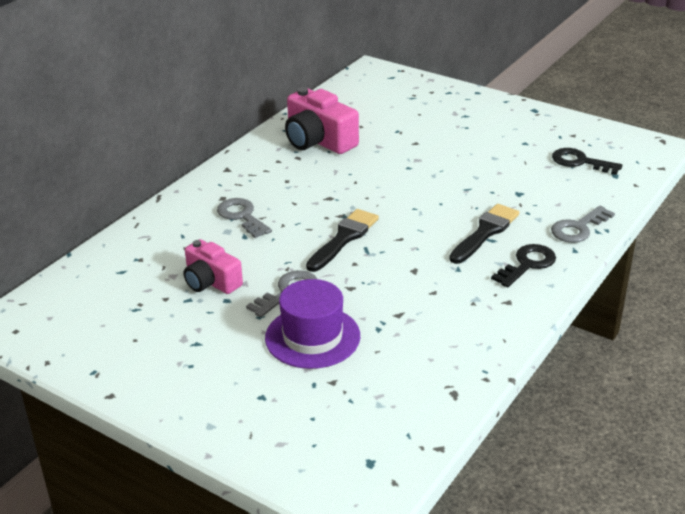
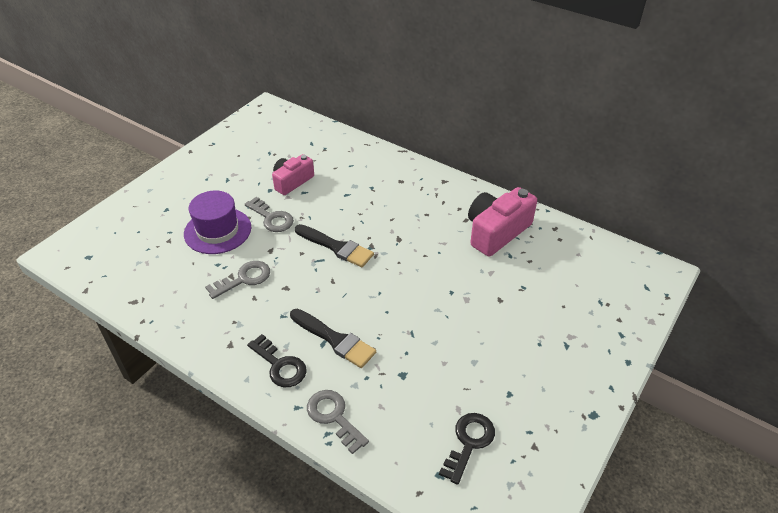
camera: 90 degrees right, 10 degrees up
(242, 216) = (373, 192): grey key -> grey key (244, 279)

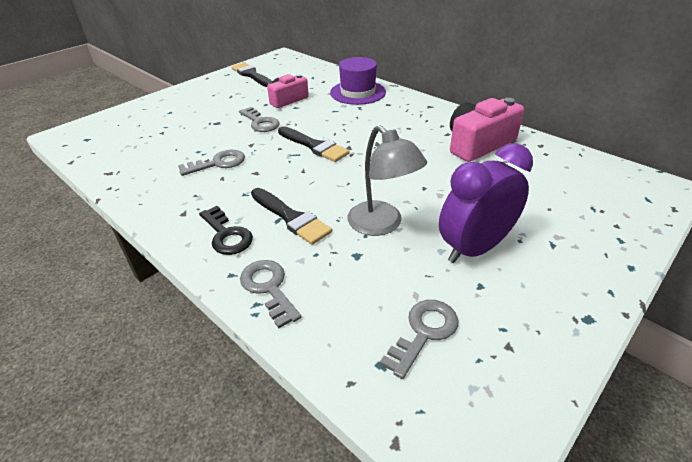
camera: 10 degrees right, 5 degrees down
(217, 230) = (208, 128): purple hat -> purple hat (358, 92)
(241, 144) = (252, 75): none -> black brush
(419, 339) = (382, 225): none -> grey lamp
(469, 442) = (424, 332): black key -> grey key
(502, 356) = (474, 248): none -> purple clock

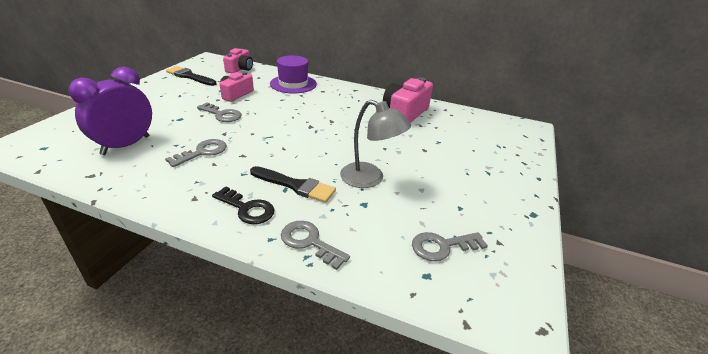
camera: 25 degrees left, 5 degrees down
(308, 70) = (240, 69): none -> pink camera
(314, 146) = (281, 128): black brush -> none
(424, 332) = (442, 246): grey key -> grey key turned 120 degrees counterclockwise
(474, 248) = (442, 184): purple clock -> purple clock (126, 145)

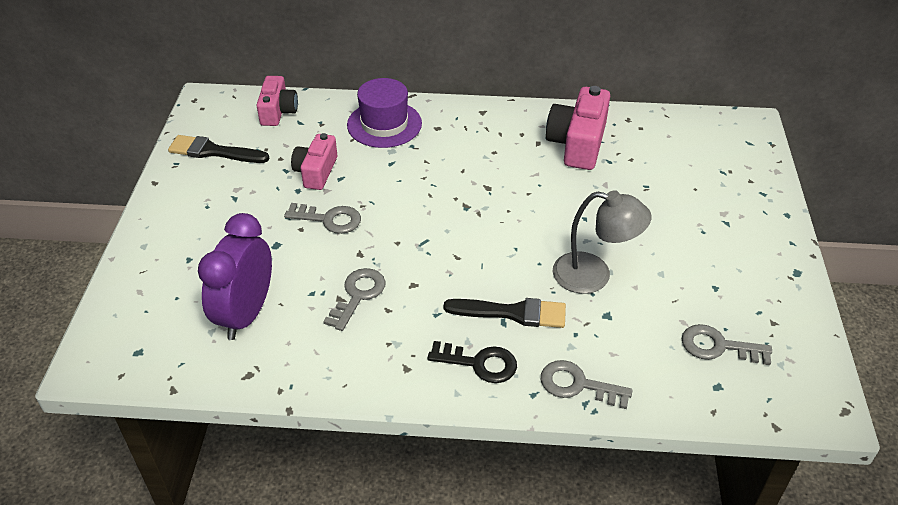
camera: 15 degrees left, 10 degrees up
(442, 246) = (718, 346): grey key -> grey key turned 45 degrees clockwise

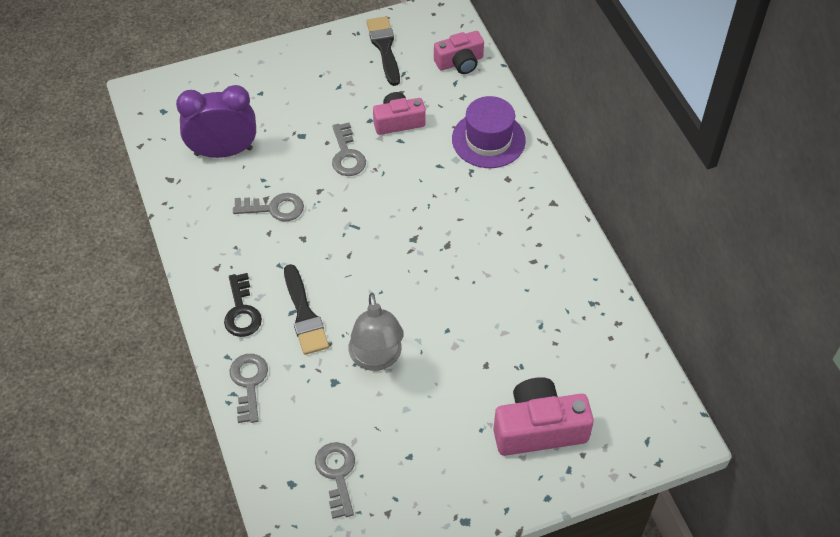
camera: 65 degrees right, 10 degrees up
(578, 143) = (552, 292): pink camera -> pink camera (539, 428)

